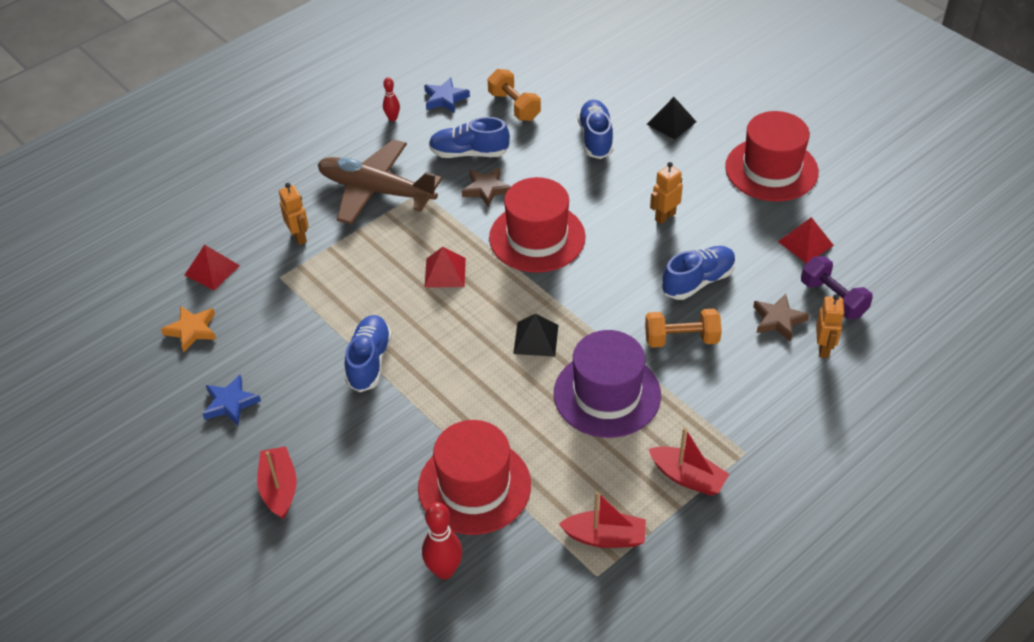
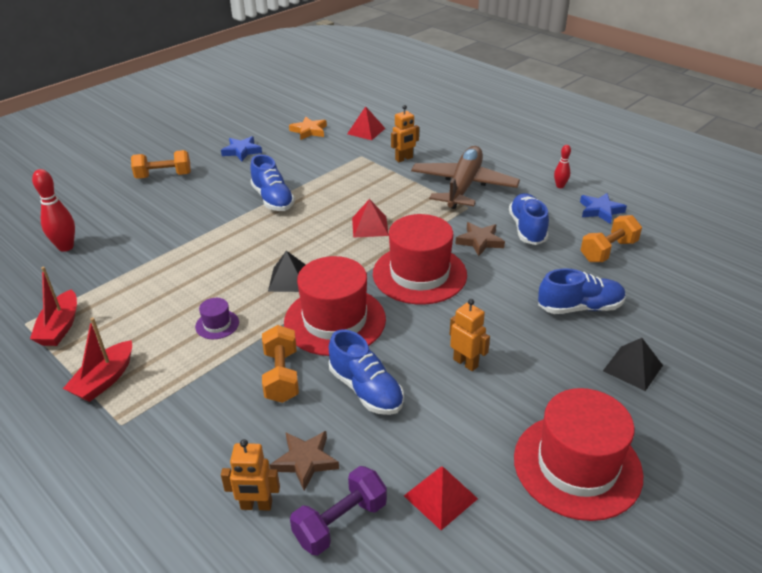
camera: 85 degrees right, 10 degrees down
(279, 488) = (164, 176): red boat -> orange dumbbell
(369, 361) = (273, 199): blue shoe -> blue shoe turned 60 degrees clockwise
(474, 486) = (137, 256): red hat -> red hat (335, 320)
(607, 394) = (217, 324): purple hat -> purple hat, size x0.42

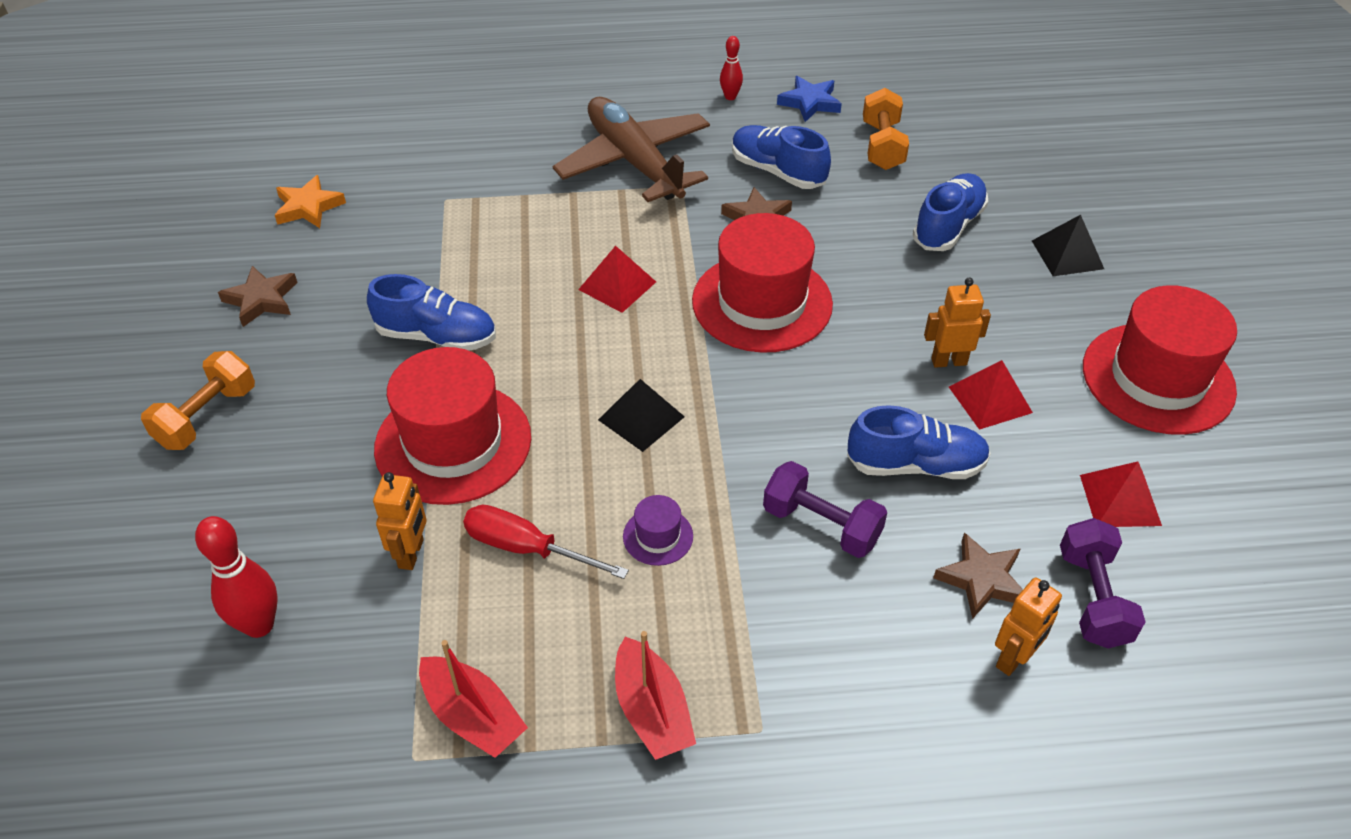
camera: 50 degrees left, 10 degrees up
(171, 290) = (526, 548): none -> red screwdriver
(242, 151) = (261, 300): blue star -> brown star
(281, 376) = (821, 525): orange dumbbell -> purple dumbbell
(335, 320) = (769, 422): red hat -> red hat (453, 443)
(366, 131) = (390, 159): red pyramid -> red pyramid (990, 399)
(404, 159) = (507, 169): orange robot -> orange robot (411, 554)

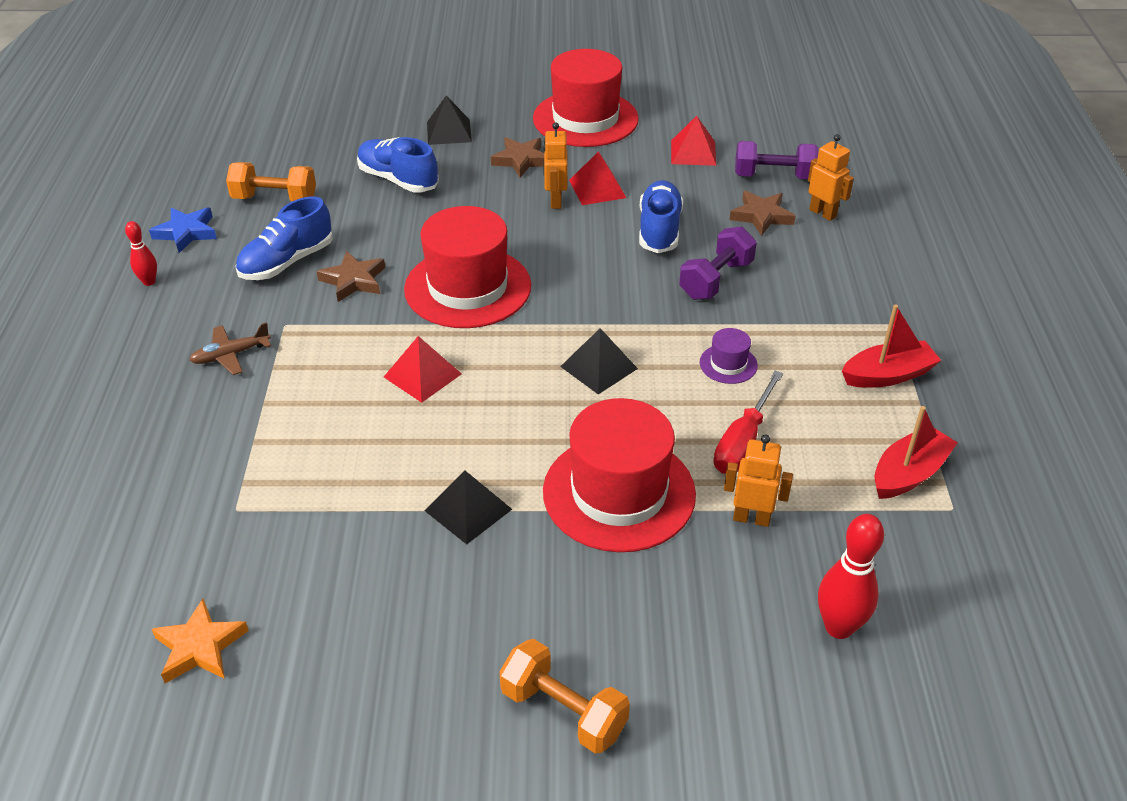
camera: 85 degrees left, 5 degrees down
(261, 300) = (370, 679): brown star -> brown star (521, 160)
(437, 336) = (468, 509): blue shoe -> black pyramid
(634, 162) = (230, 355): brown plane -> brown plane, size x0.42

